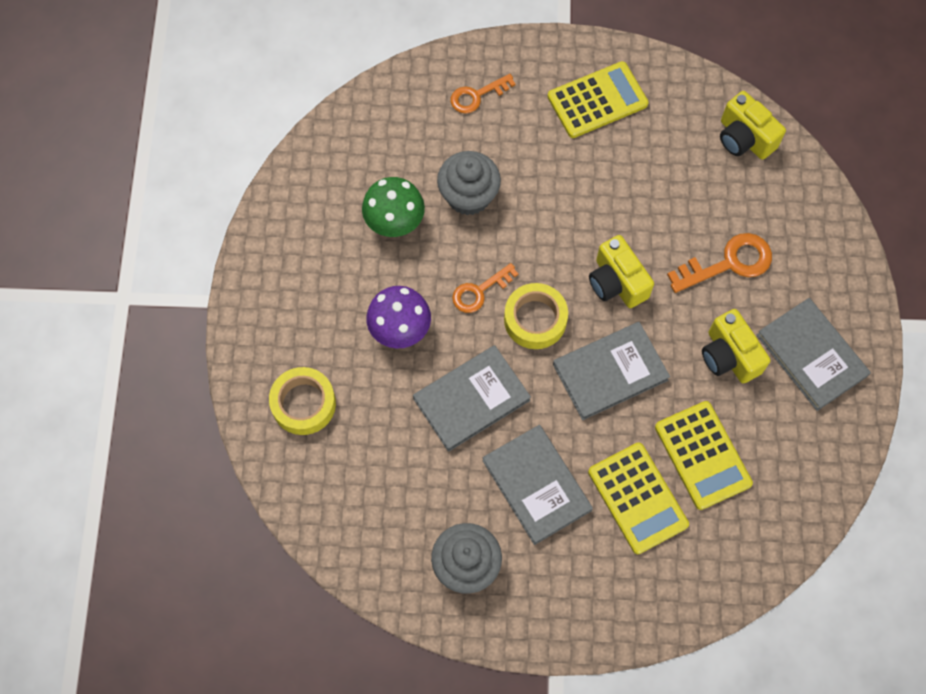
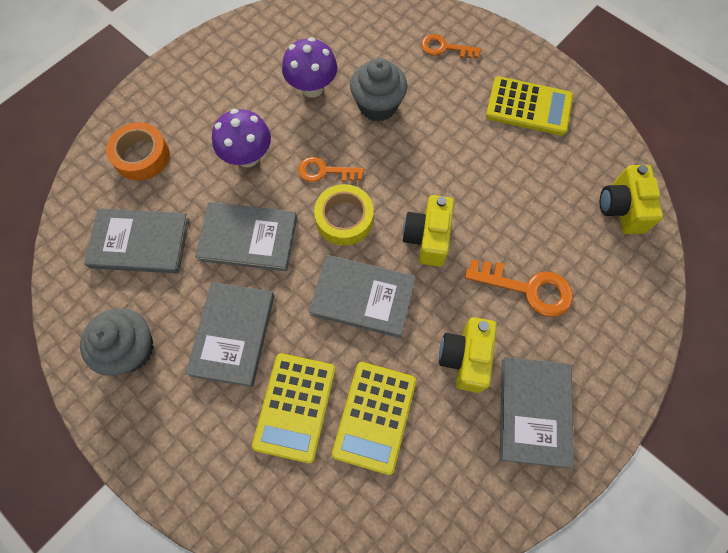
camera: 40 degrees right, 0 degrees up
(303, 404) = (142, 156): yellow tape -> orange tape
(383, 477) = (140, 243): none -> grey book
(395, 223) = (312, 88): green mushroom -> purple mushroom

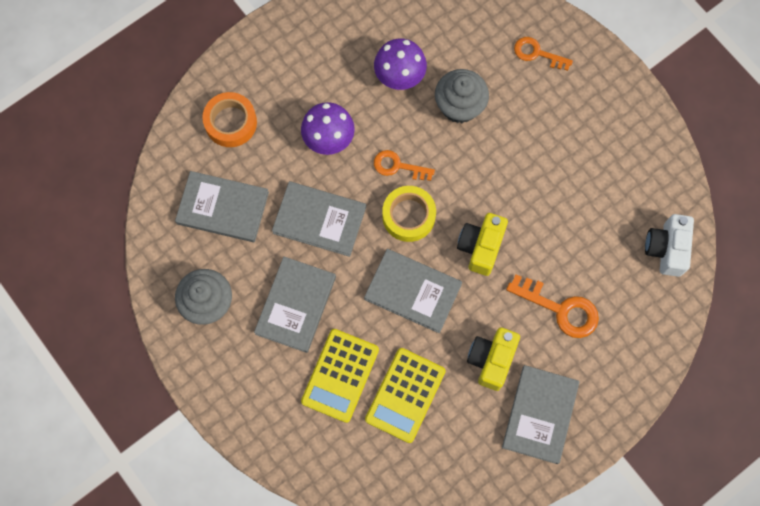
camera: 10 degrees right, 5 degrees up
(528, 106) = (605, 131): yellow calculator -> none
(622, 208) = (666, 249): yellow camera -> white camera

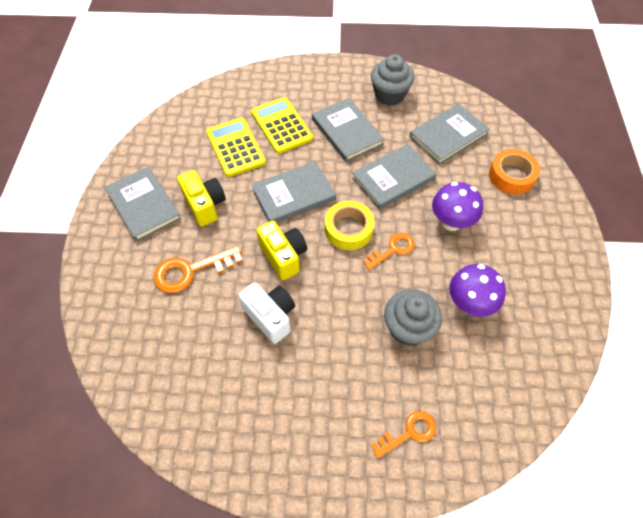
camera: 130 degrees right, 15 degrees down
(666, 249) = (150, 385): white camera -> white camera (270, 316)

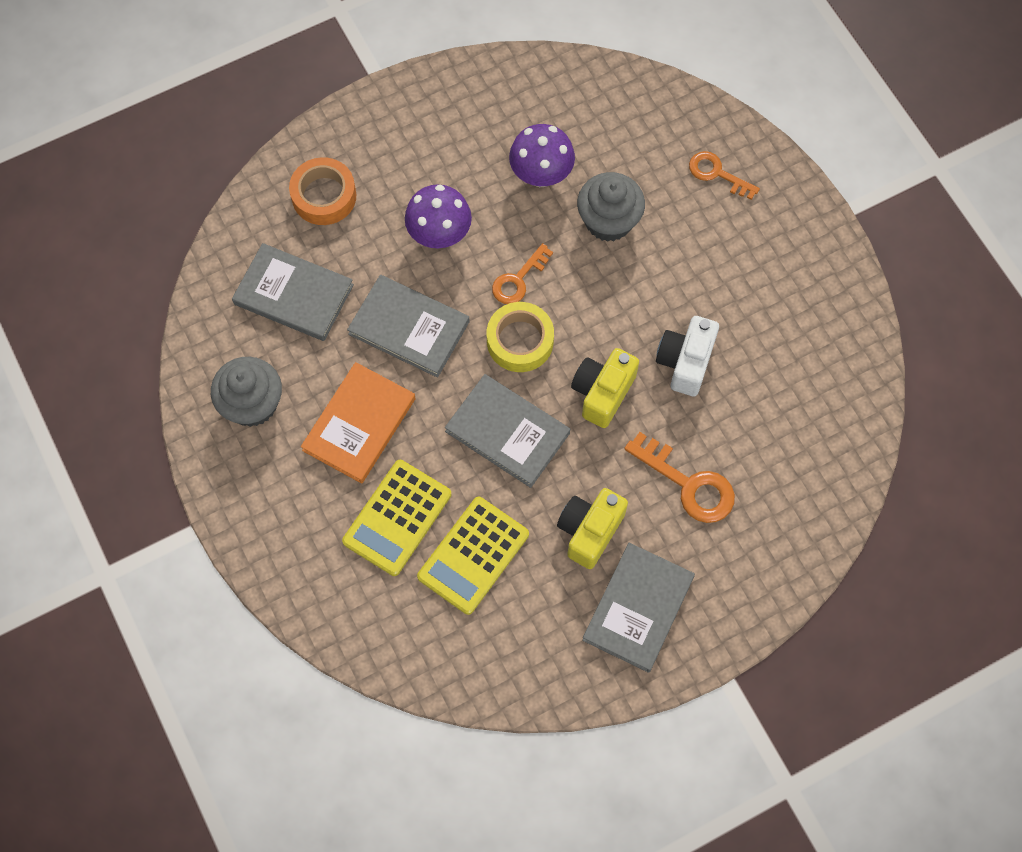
camera: 120 degrees left, 10 degrees up
(347, 132) = (359, 424): grey book -> orange book
(393, 249) = (518, 280): orange key -> orange key turned 75 degrees counterclockwise

